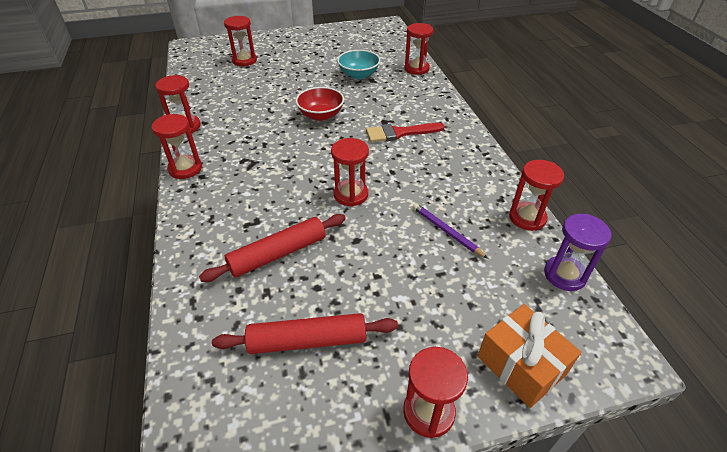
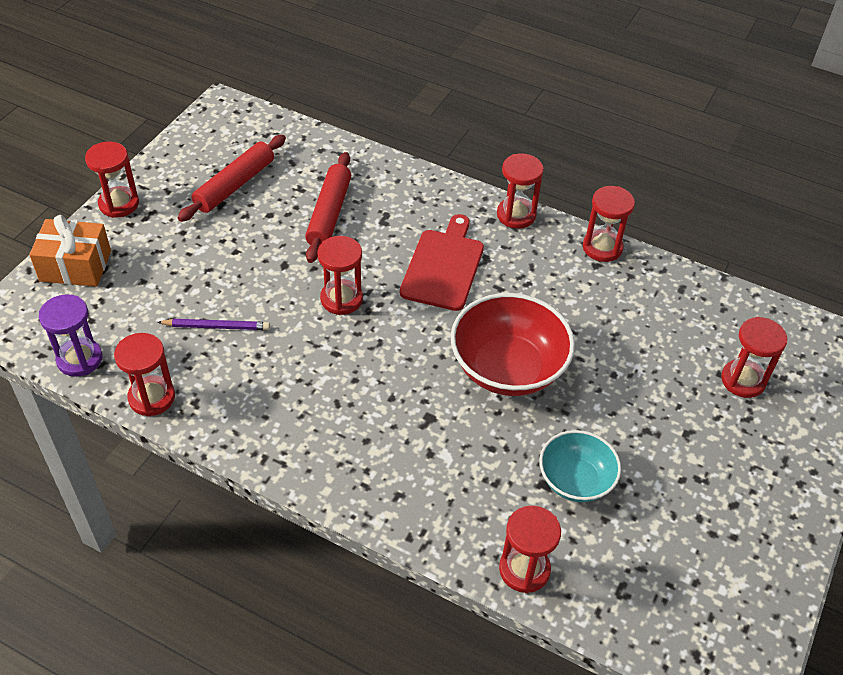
camera: 130 degrees right, 5 degrees up
(270, 171) = (443, 266): none -> red cutting board
(321, 115) = (508, 368): red bowl -> red bowl, size x1.63
(399, 133) = (390, 412): red brush -> none

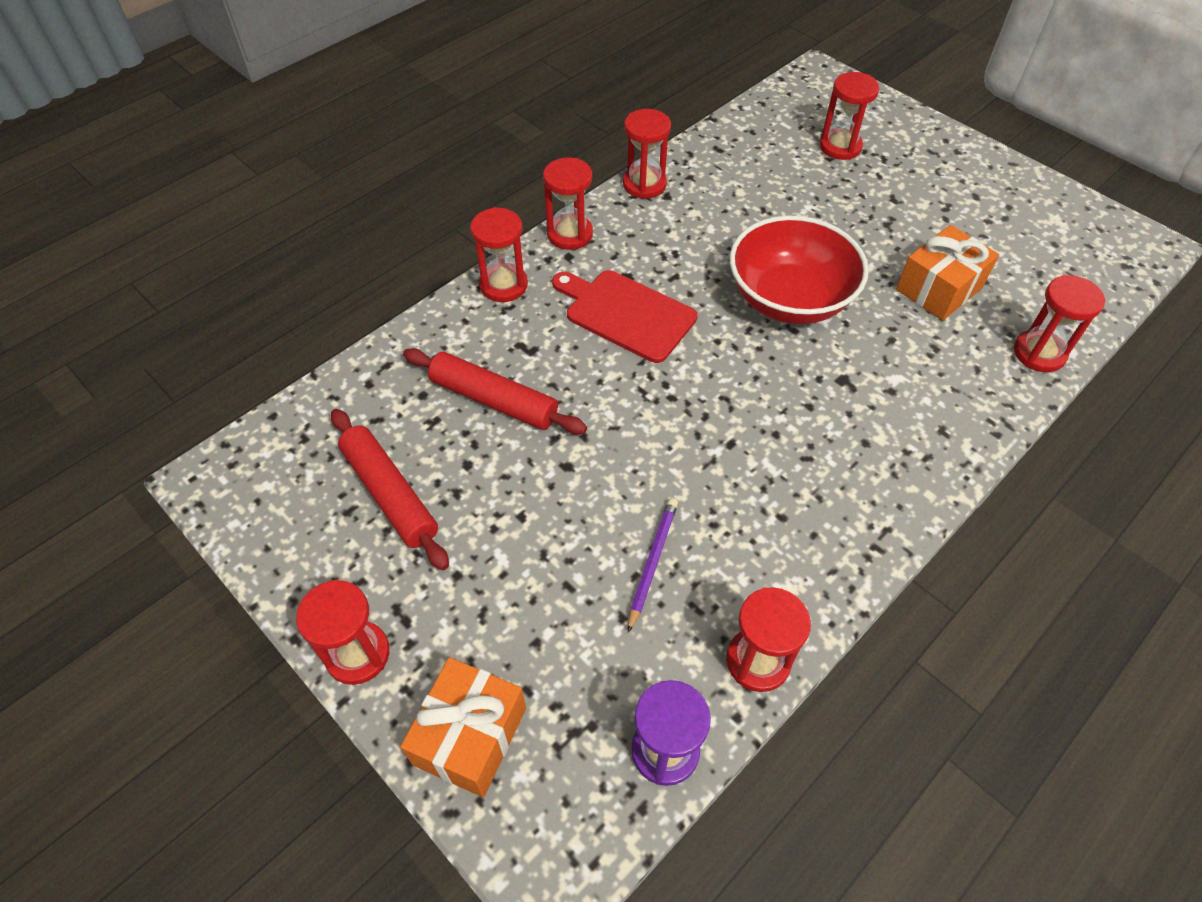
camera: 70 degrees left, 5 degrees up
(341, 299) = (646, 419): red hourglass -> red hourglass (503, 285)
(575, 480) = (939, 288): turquoise bowl -> orange gift

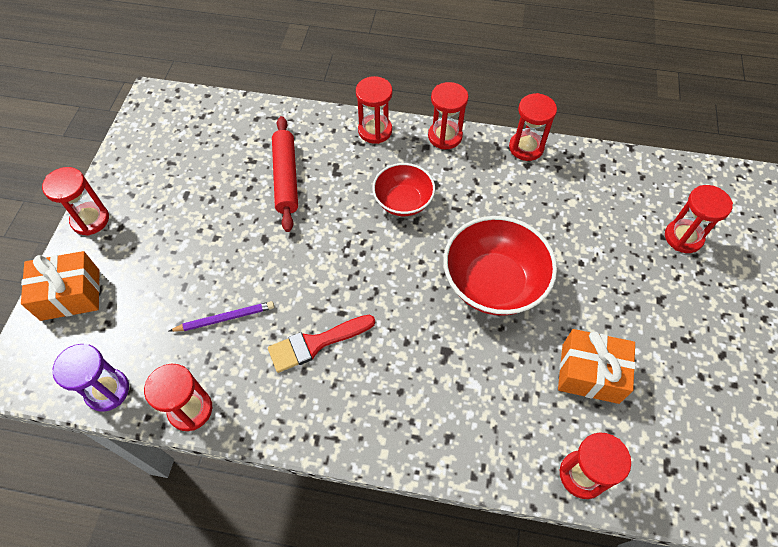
camera: 55 degrees right, 5 degrees up
(390, 494) = (191, 172): red rolling pin -> none
(626, 314) = (403, 201): red cutting board -> red bowl
(754, 487) = (315, 343): none -> red brush

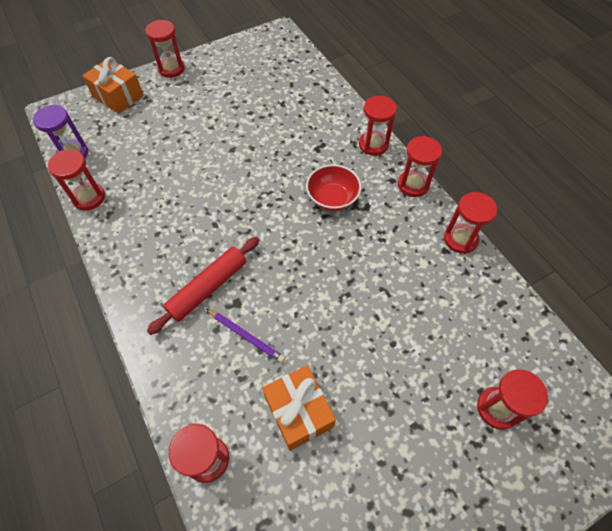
camera: 50 degrees right, 0 degrees up
(225, 318) = (160, 170): purple pencil -> purple pencil (246, 336)
(286, 178) = (287, 128): red rolling pin -> red rolling pin (208, 288)
(315, 343) = (181, 226): red brush -> none
(493, 283) = (318, 296): red bowl -> none

